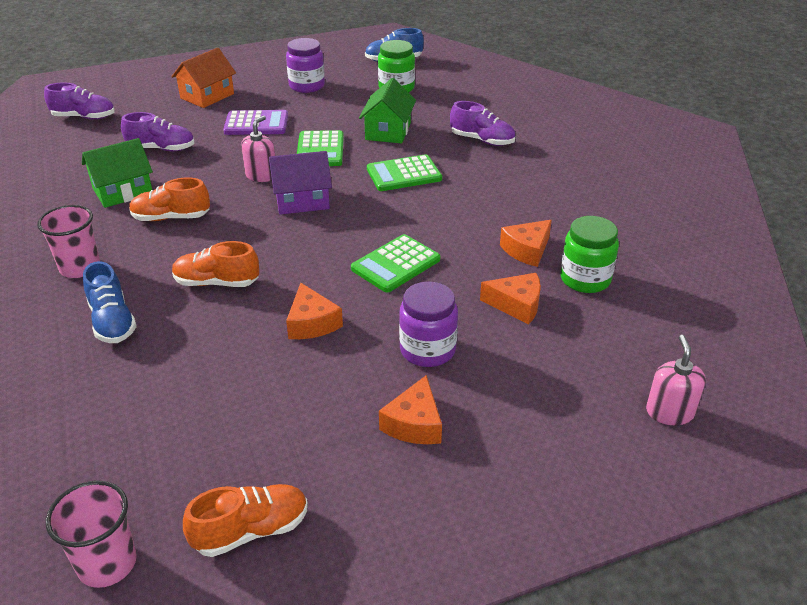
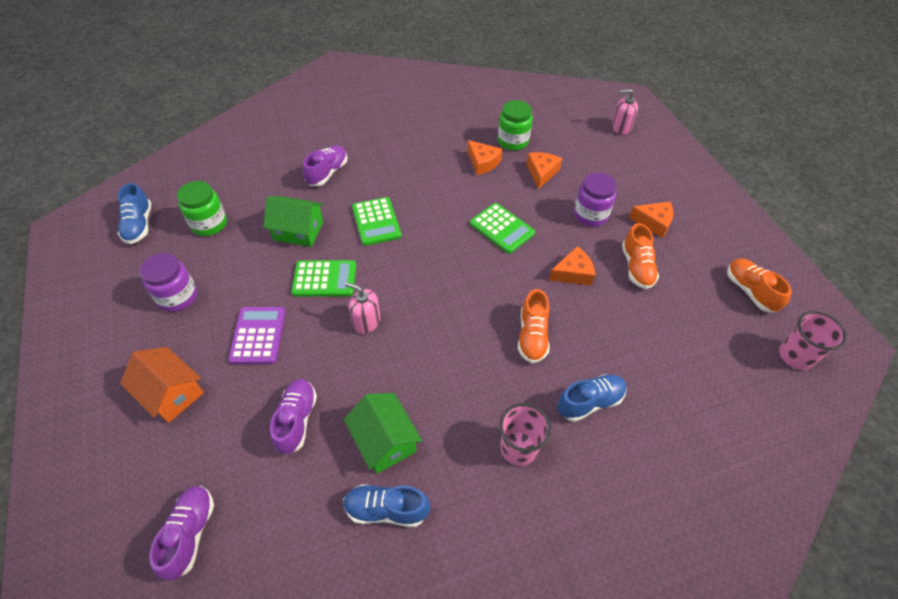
camera: 90 degrees left, 15 degrees up
(57, 195) = (386, 509): none -> blue shoe
(171, 218) = (436, 386): orange shoe -> orange shoe (636, 267)
(302, 200) = (412, 288): purple house -> none

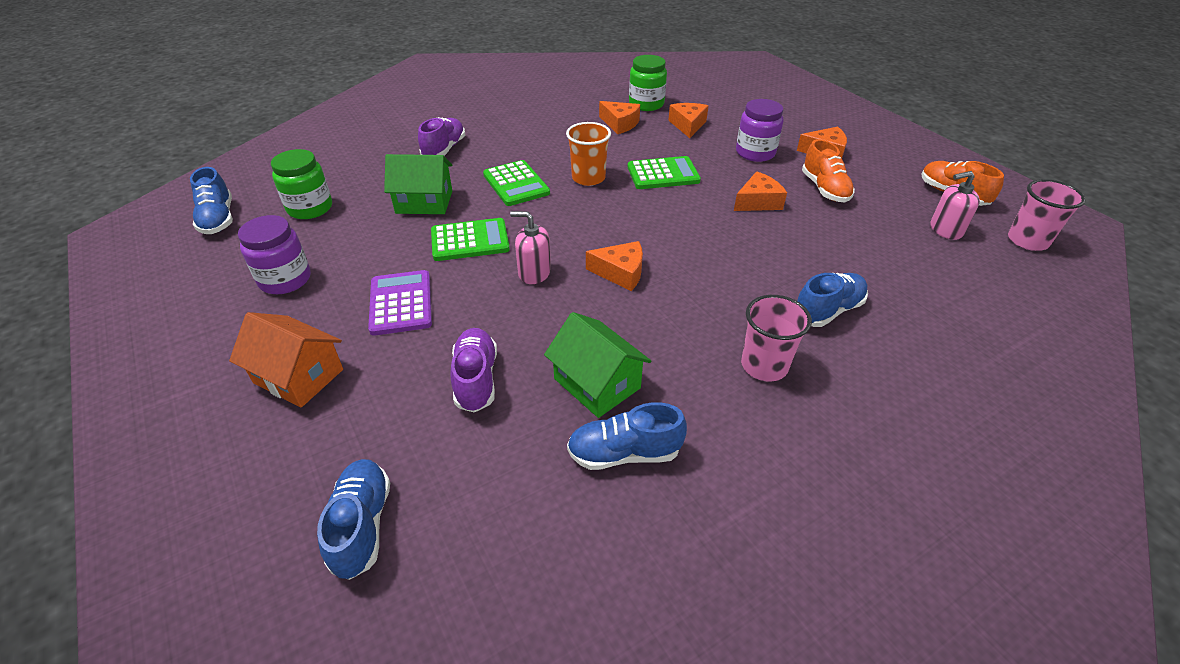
camera: 10 degrees left, 10 degrees down
(190, 534) = (362, 525): purple shoe -> blue shoe
(434, 333) = (620, 273): none -> orange cheese
(437, 224) = (588, 178): none -> orange cup
(502, 228) = (663, 174): green calculator -> green calculator turned 45 degrees counterclockwise
(532, 336) = (736, 261): orange shoe -> none
(621, 127) = (756, 83): pink soap dispenser -> pink soap dispenser (945, 230)

